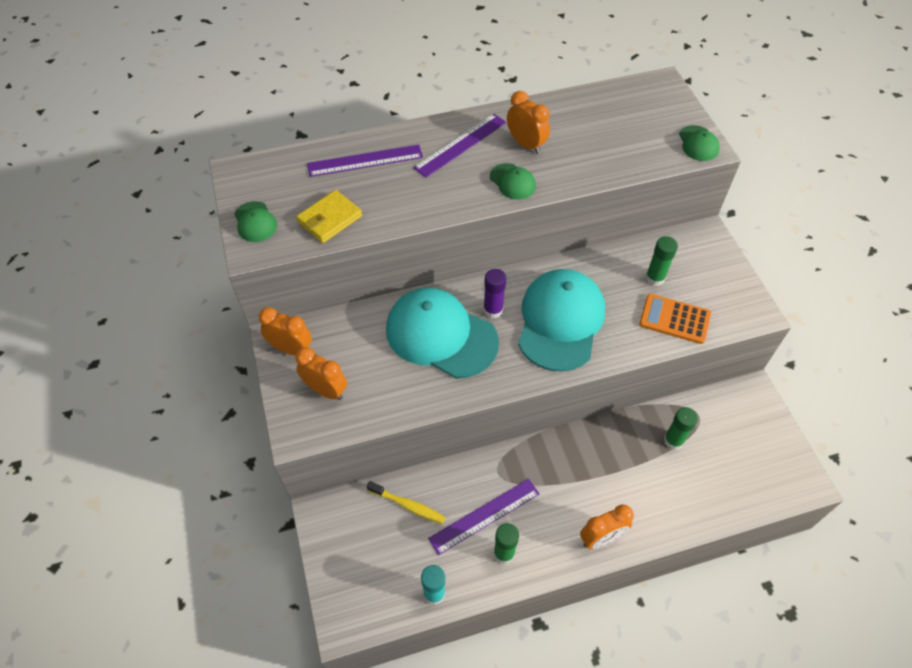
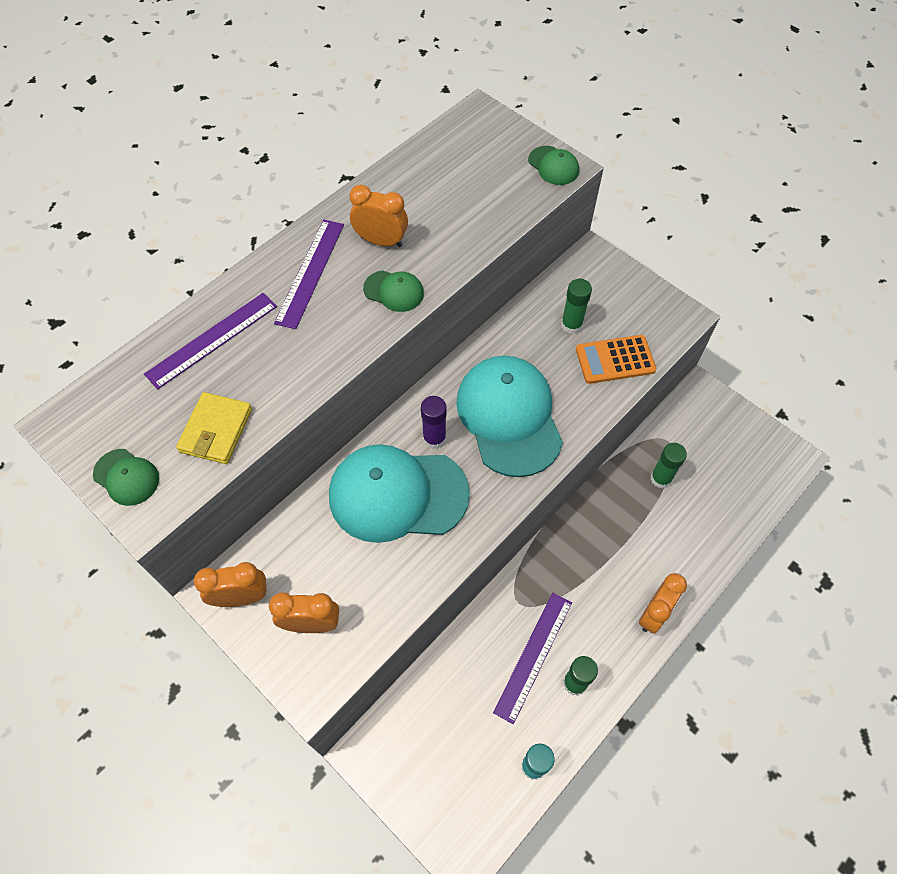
camera: 30 degrees left, 5 degrees up
(408, 505) = (452, 690): yellow toothbrush -> none

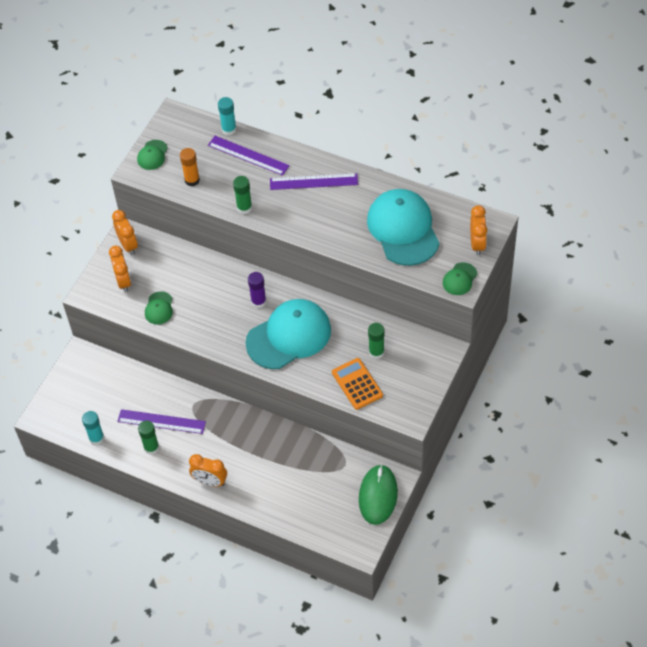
camera: 75 degrees right, 5 degrees down
(143, 352) = (229, 129): none -> turquoise glue stick
(216, 430) = (192, 180): yellow wallet -> orange glue stick
(381, 241) = (352, 207): orange clock -> orange clock (477, 244)
(394, 291) = (316, 226): green cap -> green cap (159, 308)
(397, 494) = (214, 295): turquoise cap -> turquoise cap (403, 229)
(660, 478) = (312, 466): green glue stick -> green glue stick (244, 208)
(721, 418) = (378, 496): none -> green mouse

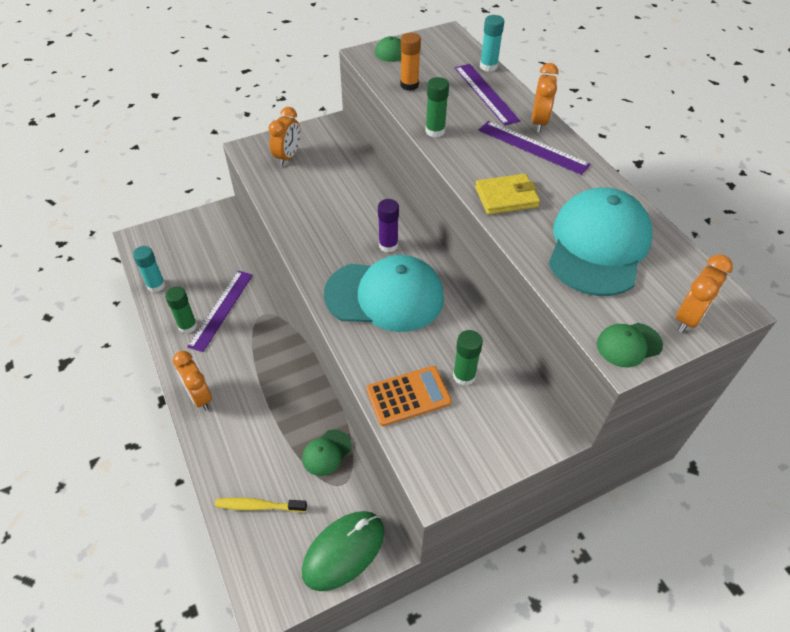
camera: 35 degrees right, 5 degrees down
(128, 245) = (324, 133): orange clock -> orange clock (539, 122)
(159, 308) = (292, 195): green cap -> green cap (326, 452)
(161, 422) = (221, 309): purple ruler -> purple ruler turned 60 degrees clockwise
(310, 510) = (258, 506): none -> yellow toothbrush
(329, 229) = (506, 197): none -> yellow wallet
(357, 384) = (408, 396): orange calculator -> orange calculator turned 60 degrees clockwise

